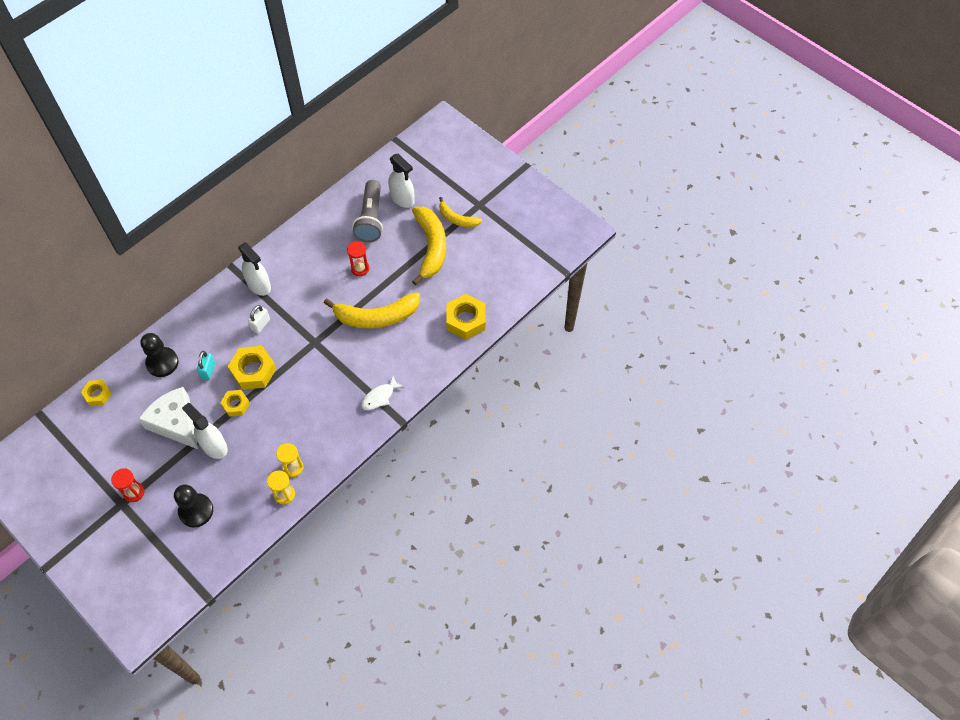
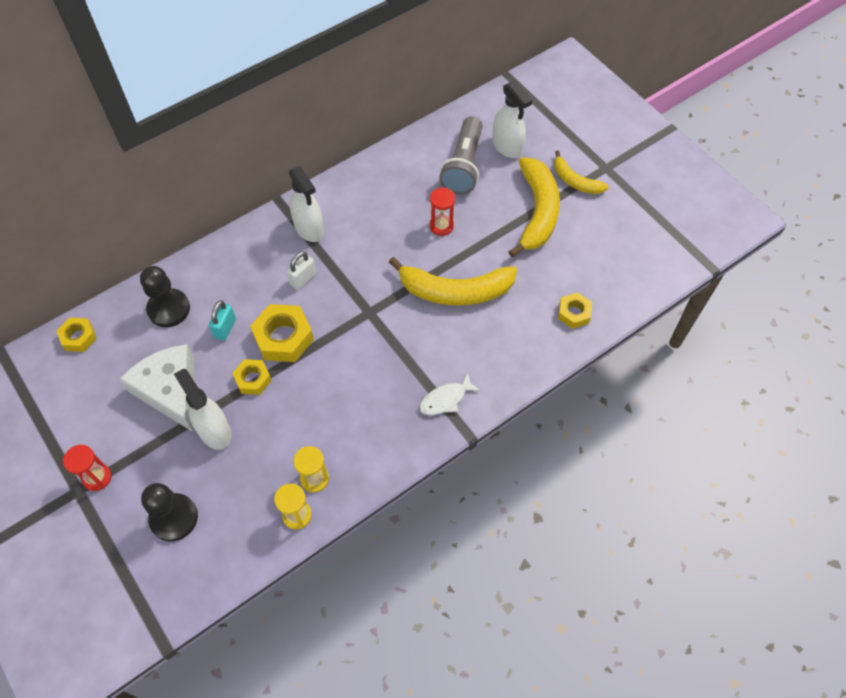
camera: 10 degrees right, 0 degrees up
(466, 320) = (574, 313): yellow nut -> yellow nut, size x0.60

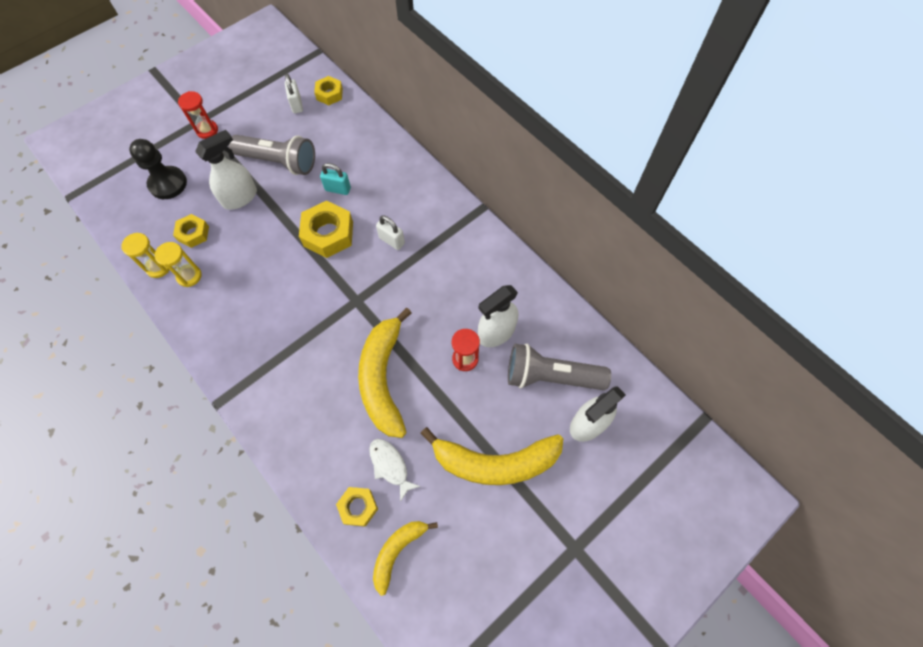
camera: 85 degrees right, 5 degrees up
(85, 373) = (297, 105): none -> white padlock
(169, 309) = (357, 146): black pawn -> none
(170, 391) = (278, 162): white cheese -> grey flashlight
(253, 379) = (287, 217): yellow nut -> yellow nut (193, 233)
(309, 228) = (450, 238): white spray bottle -> white spray bottle (496, 332)
(446, 399) = (259, 378): white fish -> white fish (390, 466)
(575, 181) = (547, 508): yellow banana -> yellow banana (398, 551)

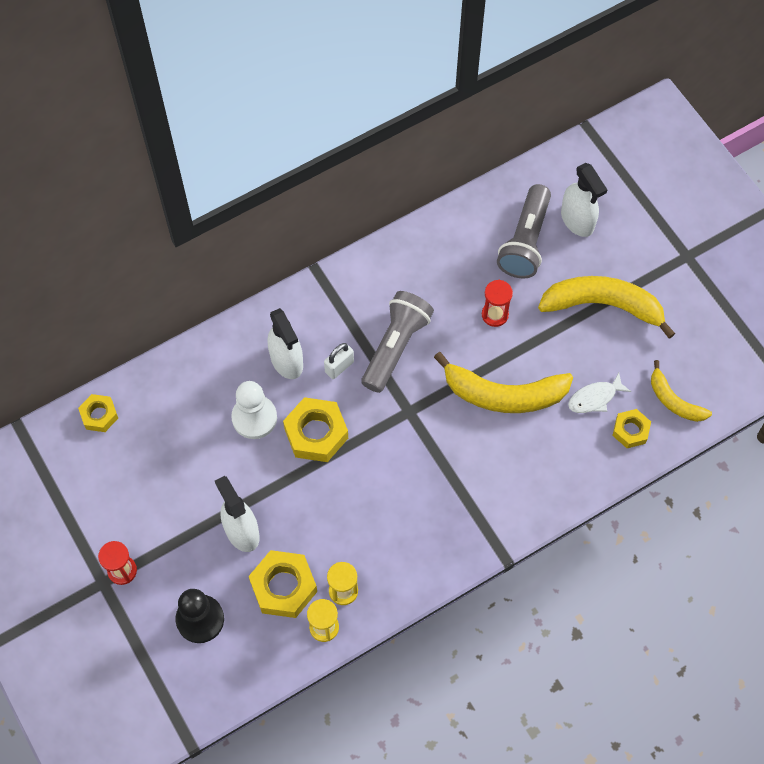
camera: 80 degrees left, 0 degrees up
(193, 233) = (283, 587): yellow nut -> yellow nut, size x1.68
(278, 162) = (196, 483): grey flashlight -> grey flashlight (395, 347)
(297, 105) = (107, 456): white padlock -> none
(338, 189) = (254, 418): turquoise padlock -> white pawn
(495, 462) = (603, 305): yellow banana -> yellow banana turned 90 degrees counterclockwise
(496, 332) = (470, 281): white spray bottle -> white spray bottle (287, 361)

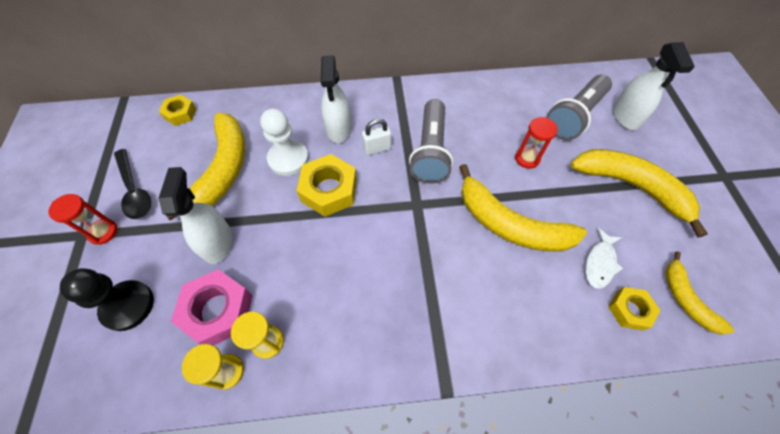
camera: 25 degrees right, 5 degrees down
(119, 518) = (134, 190): none -> black spoon
(194, 457) = (223, 169): none -> yellow banana
(283, 587) = (218, 310): yellow nut -> pink nut
(395, 347) = (430, 151): grey flashlight -> grey flashlight turned 135 degrees clockwise
(595, 398) = (600, 263): white fish -> white fish turned 60 degrees counterclockwise

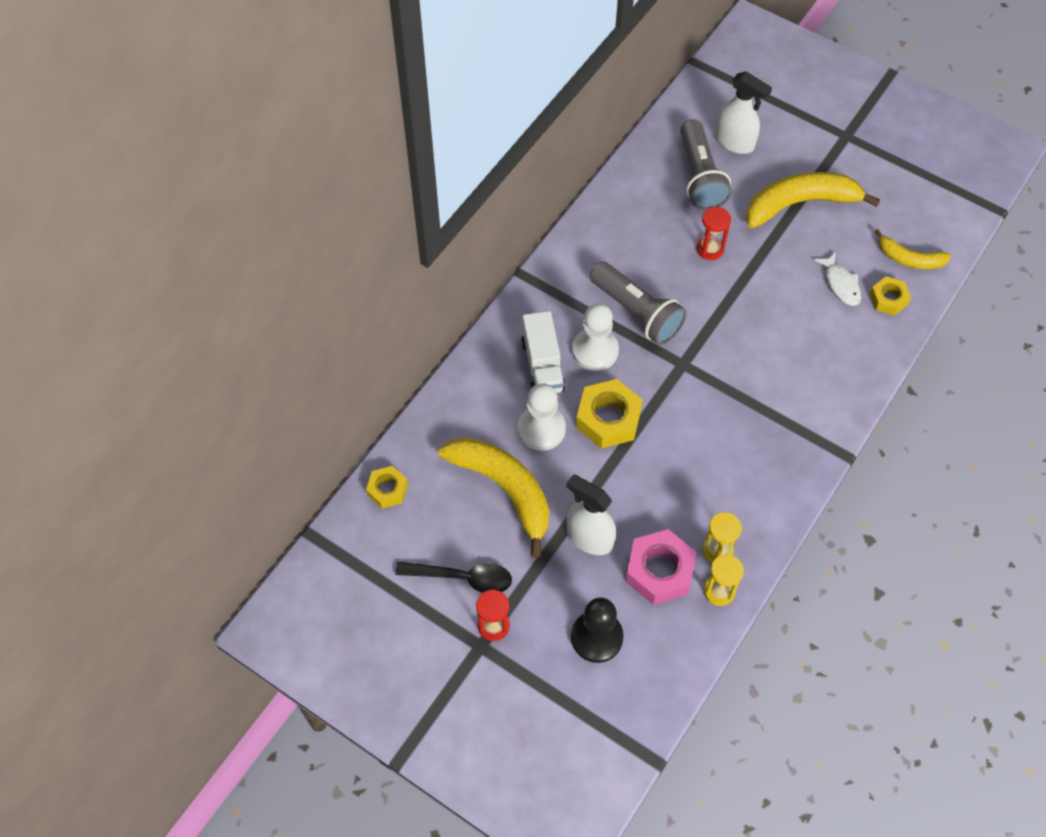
camera: 50 degrees left, 0 degrees up
(339, 129) = (542, 365): white spray bottle -> white truck
(377, 148) = (595, 351): white padlock -> white pawn
(510, 224) = (759, 313): yellow banana -> none

